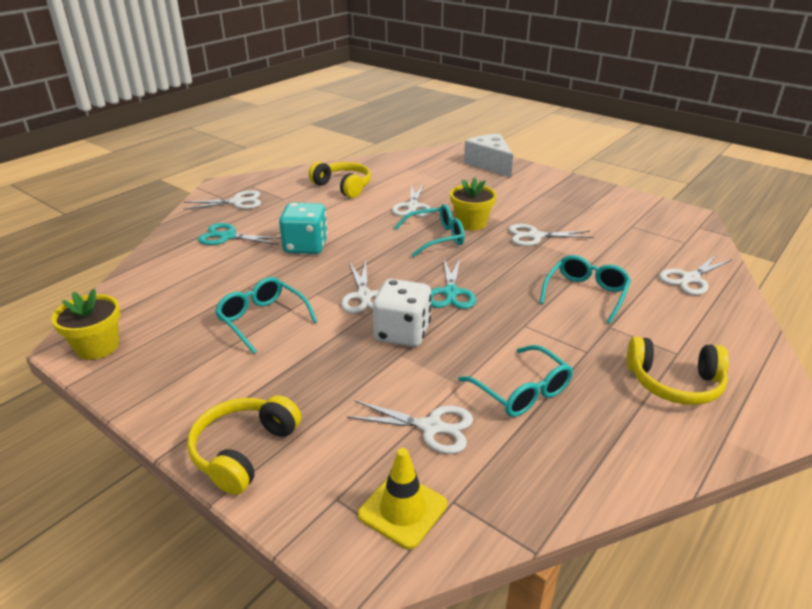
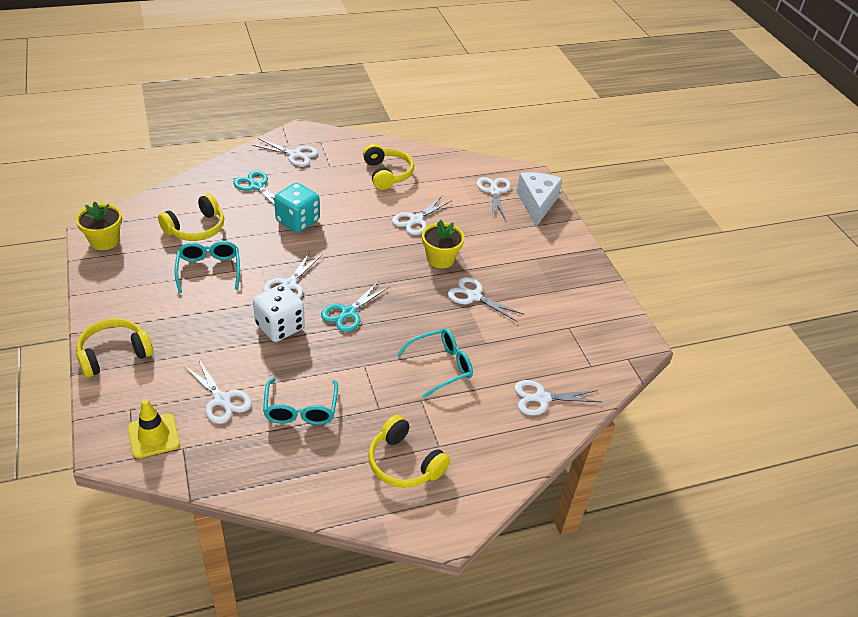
camera: 30 degrees right, 10 degrees up
(202, 292) = (196, 228): none -> yellow headphones
(436, 238) = (396, 259): turquoise glasses -> none
(447, 168) = (494, 191): none -> white scissors

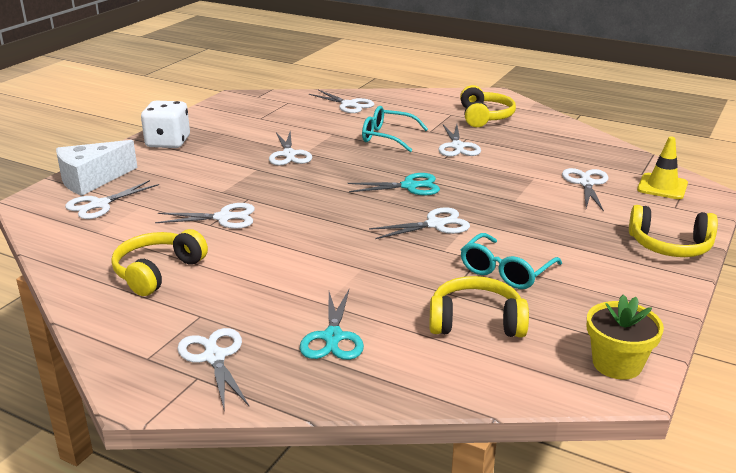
camera: 130 degrees left, 15 degrees down
(280, 327) = (484, 202): white dice -> white dice (168, 142)
(297, 221) = (343, 272): turquoise dice -> none
(301, 409) = (526, 157): turquoise glasses -> none
(372, 389) = (457, 146): none -> white scissors
(440, 259) = (265, 184): yellow flower pot -> none

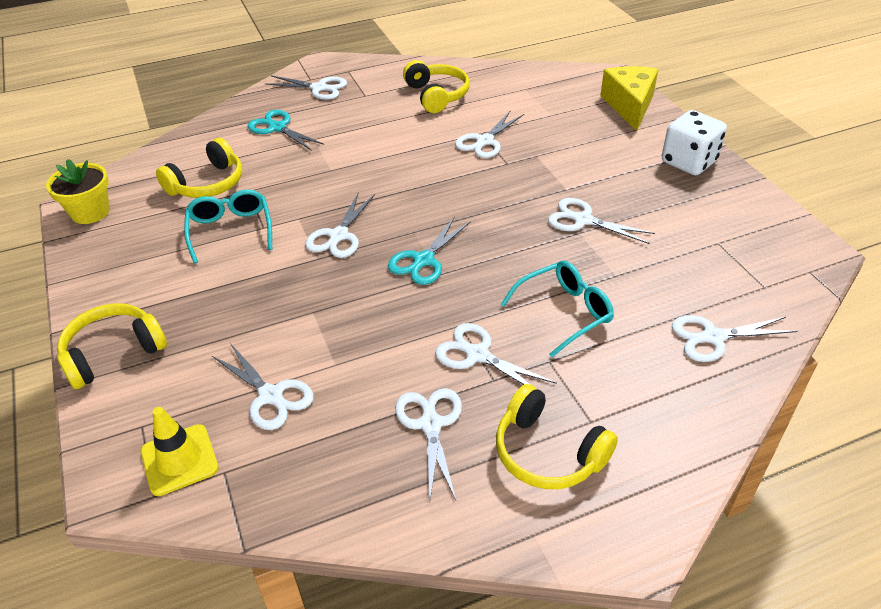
camera: 130 degrees right, 15 degrees up
(92, 180) = (629, 106): white cheese -> yellow cheese
(100, 205) = (573, 99): white scissors -> white scissors (431, 424)

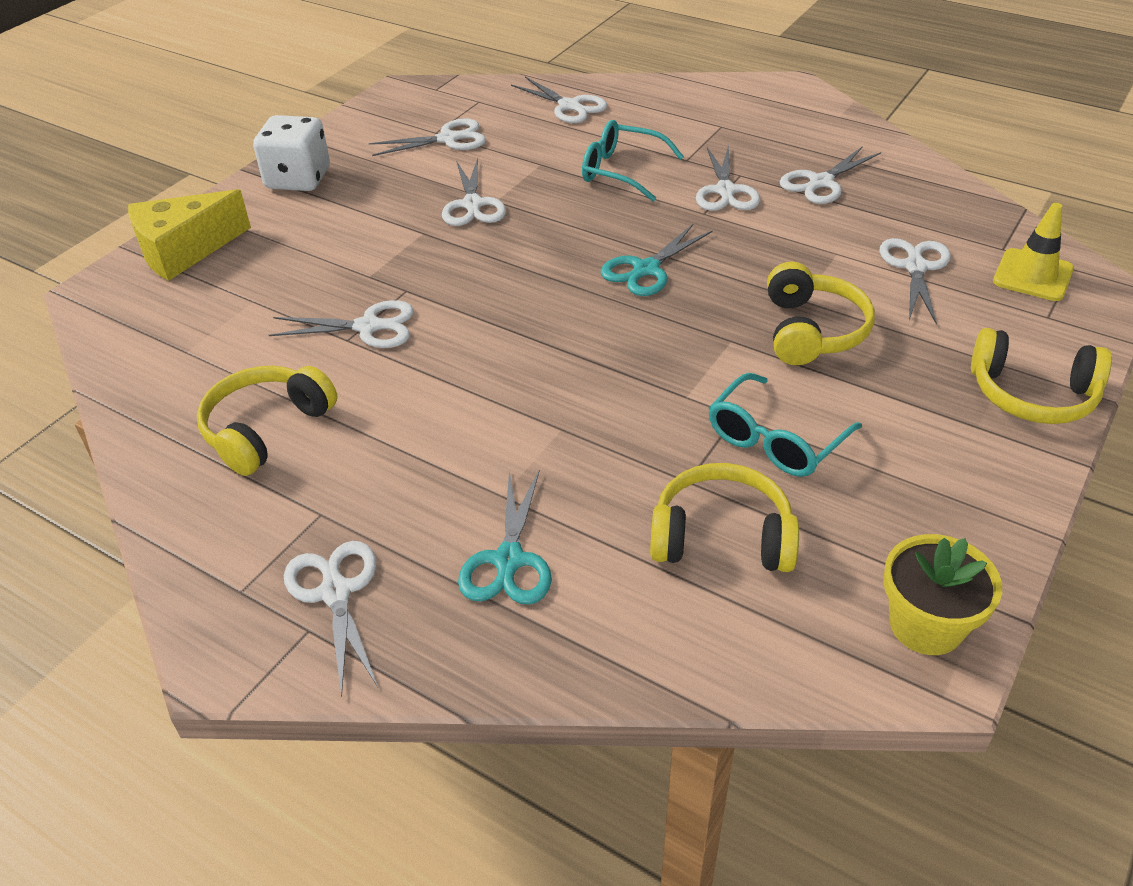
camera: 125 degrees left, 0 degrees up
(338, 236) = (678, 345): white scissors -> white scissors (448, 139)
(423, 260) = (646, 269): turquoise scissors -> turquoise scissors turned 135 degrees clockwise
(548, 452) = (772, 131): yellow headphones -> yellow headphones (812, 331)

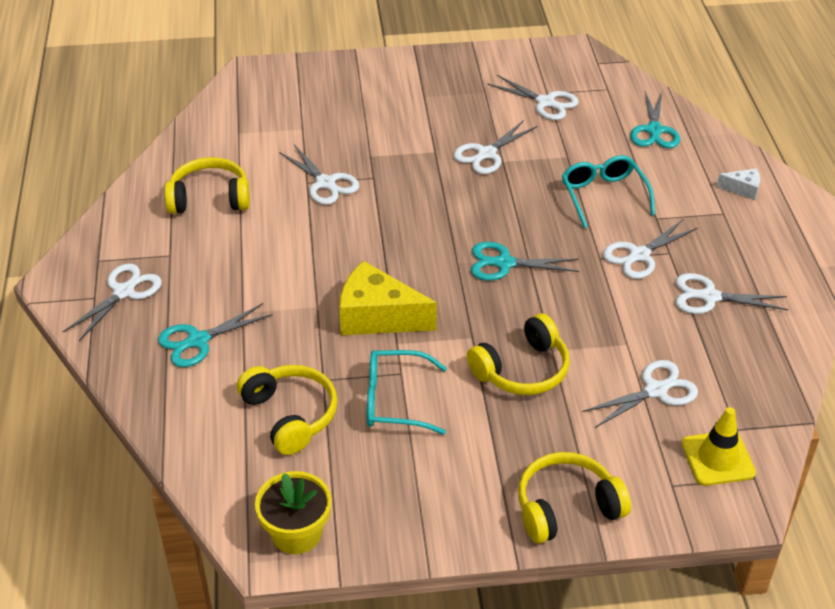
camera: 50 degrees right, 0 degrees up
(184, 250) = (317, 76): yellow cheese -> yellow cheese (377, 317)
(298, 179) = (429, 72): white dice -> none
(569, 106) = (654, 130): white scissors -> turquoise scissors
(702, 103) = (742, 189): none -> white cheese
(1032, 394) = (566, 507): yellow headphones -> yellow headphones turned 90 degrees clockwise

